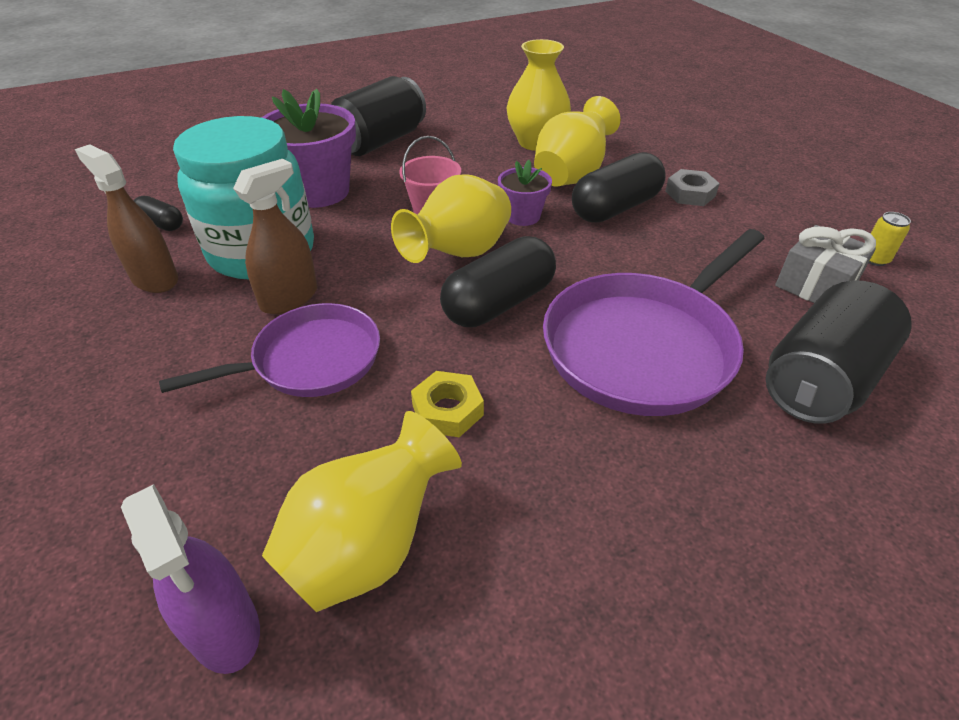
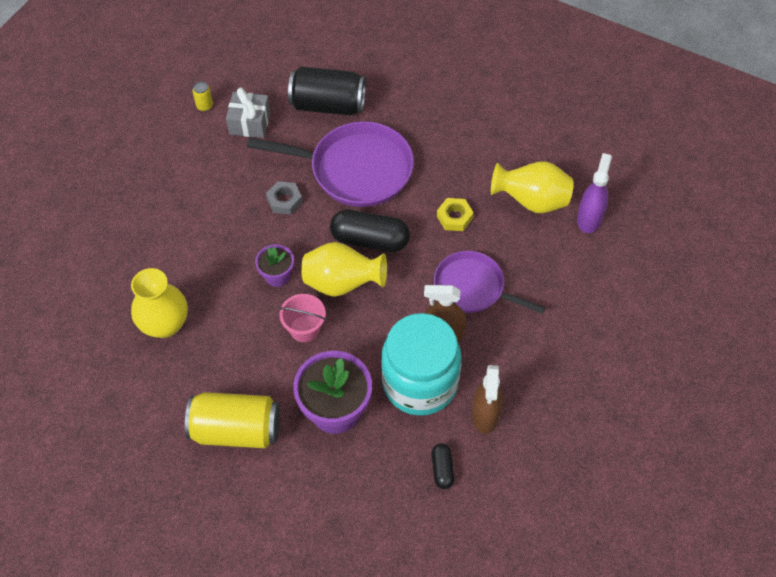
camera: 125 degrees left, 15 degrees up
(380, 142) = (236, 430): black can -> yellow can
(571, 176) = (204, 277): yellow vase -> none
(615, 208) = (231, 234): black capsule -> none
(690, 194) = (184, 205): grey nut -> grey nut (284, 201)

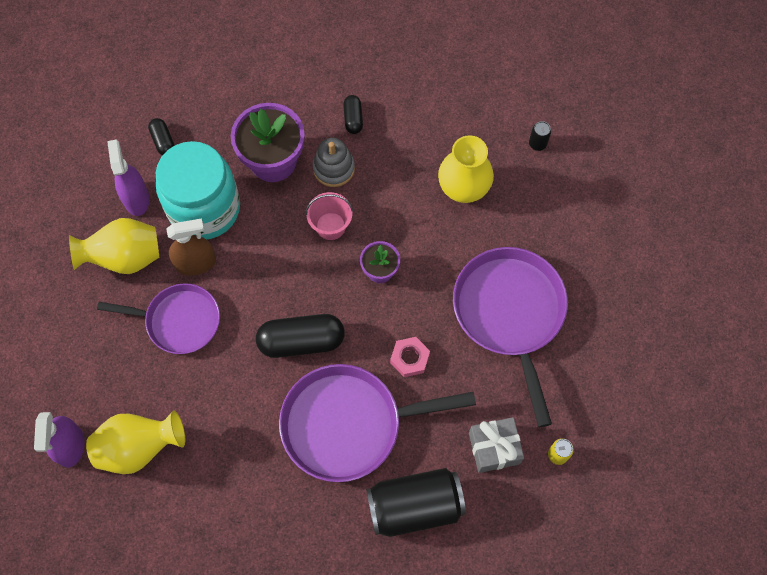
camera: 160 degrees right, 10 degrees up
(71, 345) = (537, 143): none -> black can
(184, 209) = (510, 313): none -> purple pan
(236, 430) = (353, 119): yellow can -> black capsule
(278, 383) = (333, 168): none -> grey stacking toy
(284, 201) = (409, 358): grey nut -> pink nut
(342, 283) = (312, 283): yellow vase -> yellow vase (125, 257)
(454, 217) = (220, 398): yellow nut -> none
(485, 415) = (136, 199): brown spray bottle -> purple spray bottle

